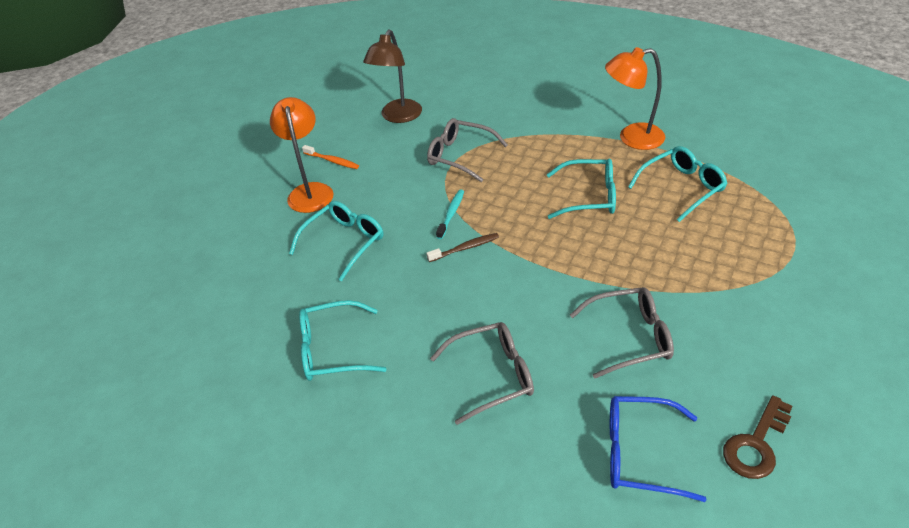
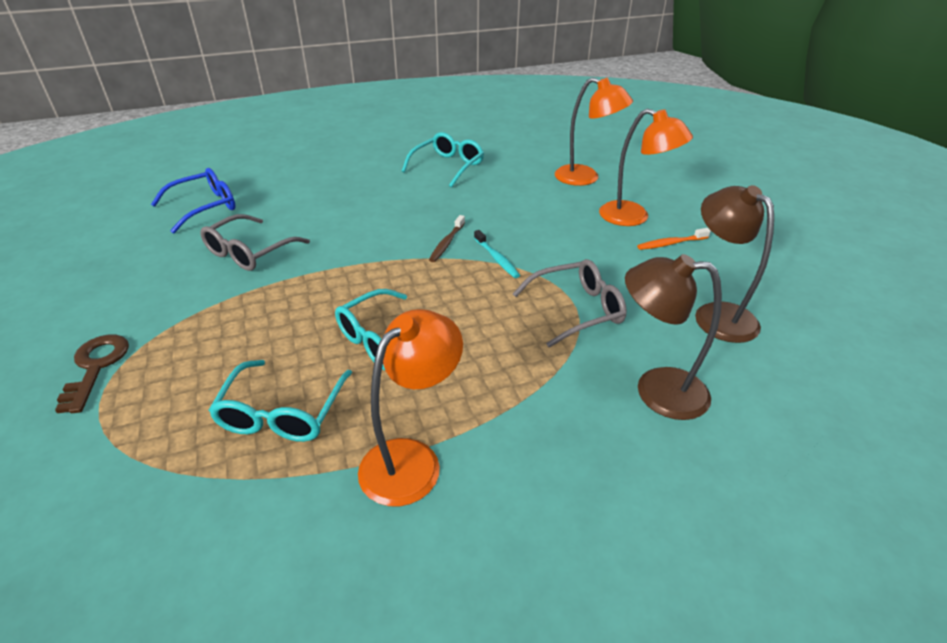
camera: 130 degrees right, 5 degrees down
(260, 249) = (585, 178): none -> orange lamp
(344, 242) = (540, 205): turquoise glasses -> none
(488, 107) = (656, 390): none -> brown lamp
(492, 376) = (333, 197): grey glasses -> none
(756, 444) = (121, 240): brown key -> brown key (96, 367)

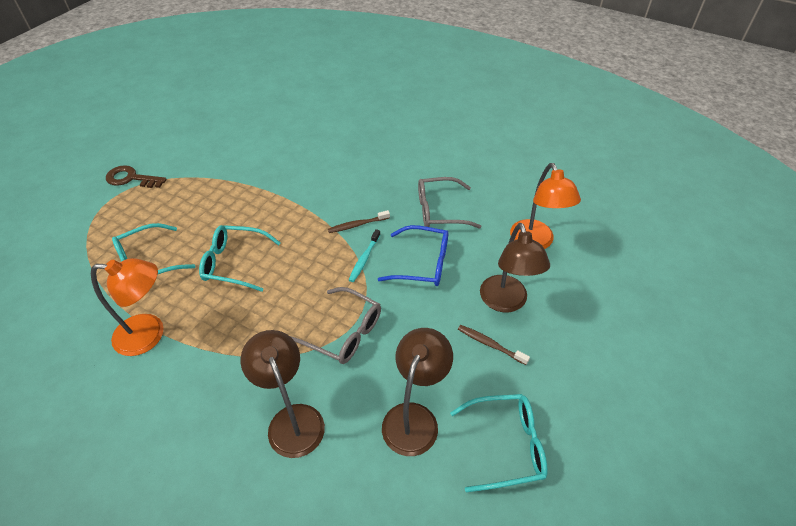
camera: 50 degrees right, 10 degrees up
(96, 367) = (131, 178): brown key -> brown key turned 120 degrees counterclockwise
(205, 207) = (288, 106): blue glasses -> blue glasses (423, 263)
(249, 252) = (263, 155): grey glasses -> grey glasses (439, 210)
(448, 166) = (457, 163): turquoise glasses -> turquoise glasses (506, 445)
(634, 217) = (506, 302): orange lamp -> brown lamp
(671, 243) = (490, 344): orange toothbrush -> brown toothbrush

